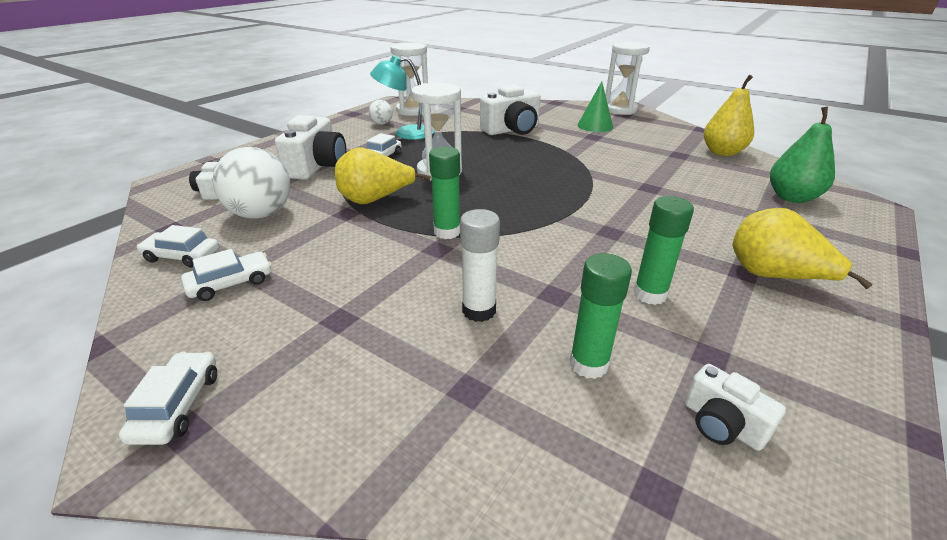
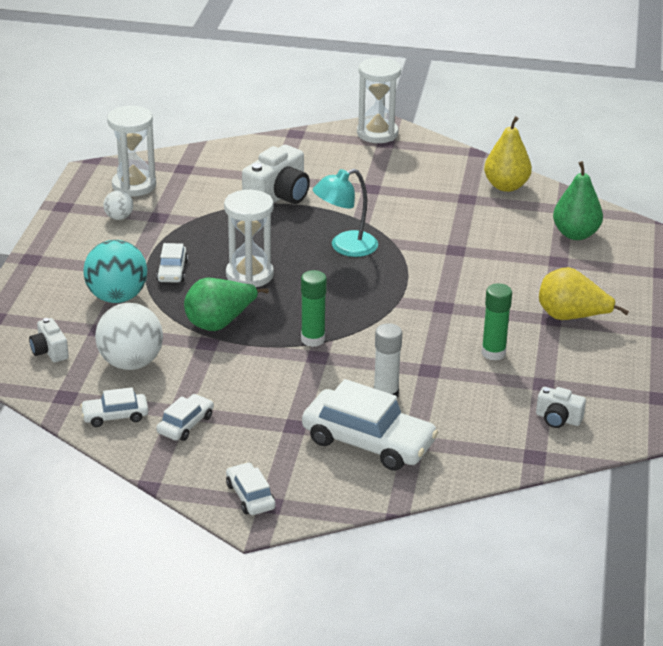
camera: 25 degrees left, 0 degrees up
(317, 166) = (117, 297): white camera -> turquoise ball
(375, 200) = (220, 323): yellow pear -> green pear
(405, 133) = (163, 227): turquoise lamp -> turquoise lamp (345, 247)
(406, 370) = (368, 442): none -> white car
(588, 364) = (474, 408): green glue stick -> none
(595, 126) = (364, 169): green cone -> none

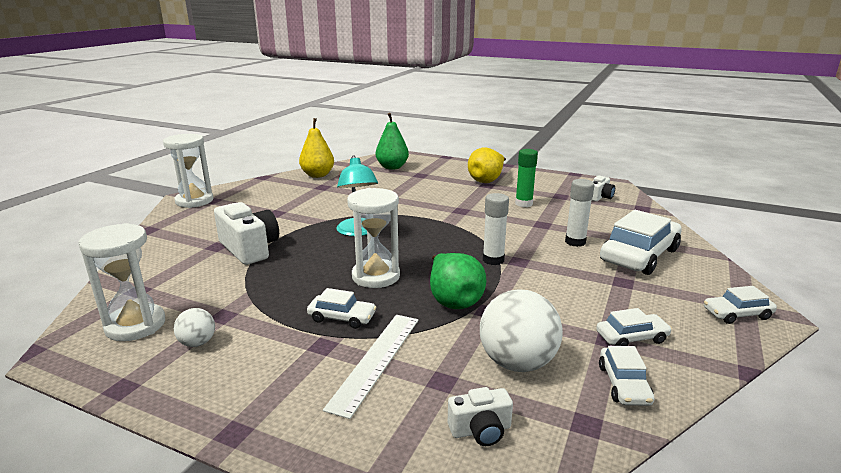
camera: 75 degrees left, 10 degrees down
(117, 297) = (376, 360): turquoise ball -> white ruler
(185, 424) = (631, 337): white car -> white car turned 120 degrees clockwise
(313, 339) = (493, 260): green glue stick -> white glue stick

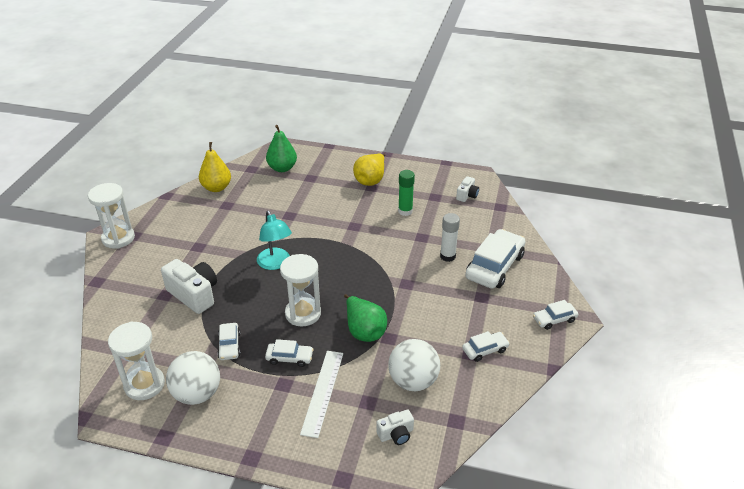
camera: 10 degrees left, 15 degrees up
(197, 343) = (197, 394): white ball -> white ball, size x1.97
(493, 260) = (387, 285): white glue stick -> none
(623, 384) = (478, 389): white car -> white car (229, 345)

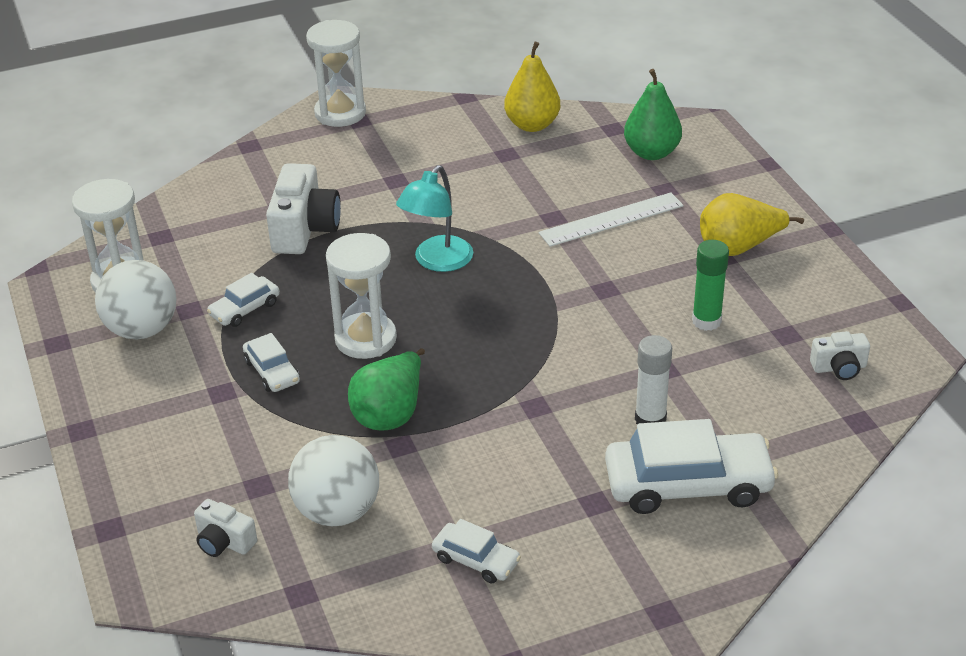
camera: 55 degrees right, 0 degrees up
(322, 392) = (239, 434): white ruler -> white ruler (611, 219)
(554, 319) = (633, 614): white car -> none

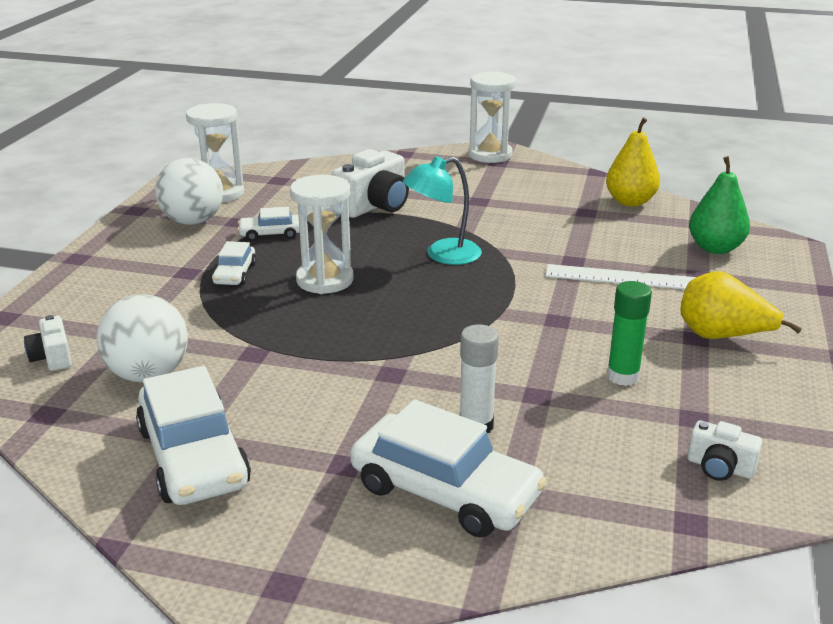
camera: 35 degrees right, 10 degrees down
(390, 413) = (275, 331): green pear -> none
(476, 560) = (193, 457): white car -> white car, size x1.97

